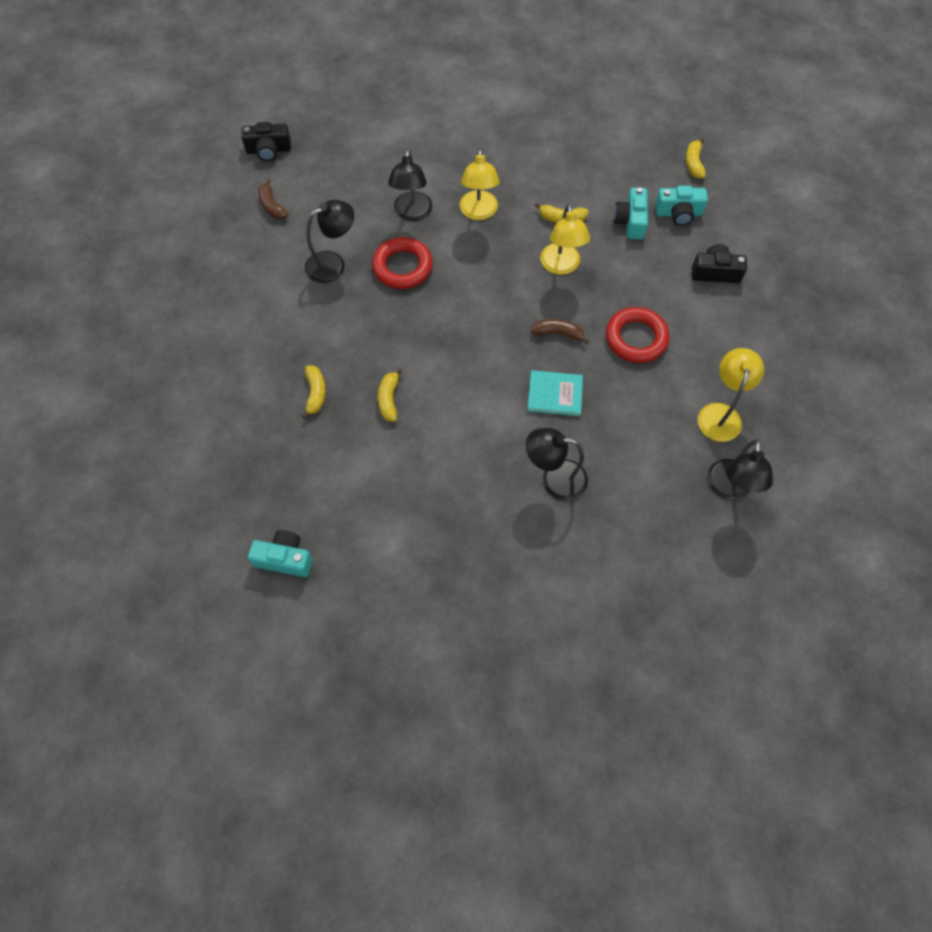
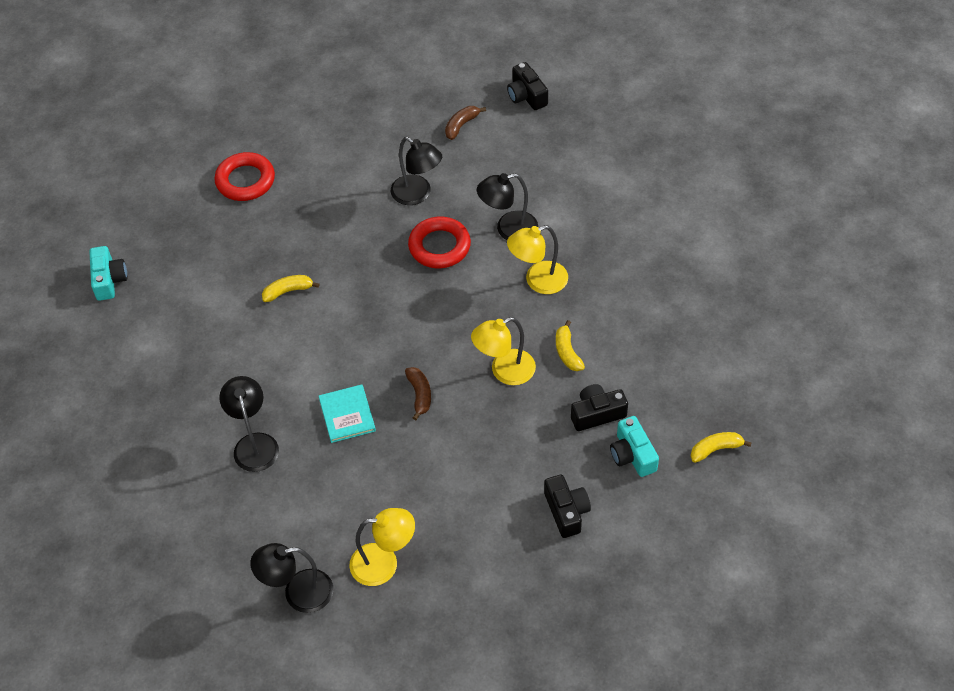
camera: 70 degrees right, 10 degrees down
(315, 393) = (272, 237): yellow banana -> none
(631, 221) = (597, 414): turquoise camera -> black camera
(636, 338) = (444, 463): red ring -> red ring (245, 180)

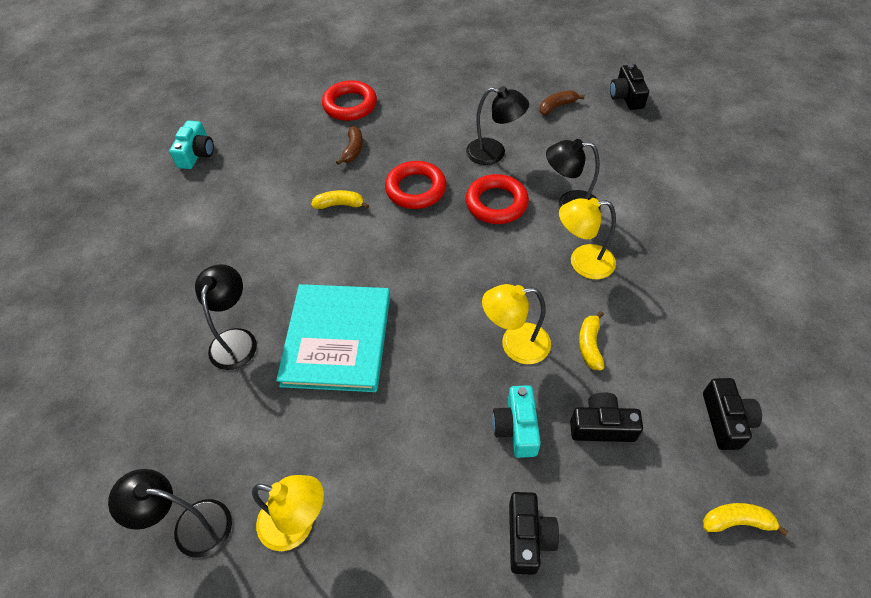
camera: 20 degrees right, 0 degrees up
(347, 415) = (337, 339): turquoise book -> turquoise book, size x1.93
(356, 254) = (416, 189): none -> red ring
(417, 194) = (494, 153): black lamp -> black lamp turned 45 degrees counterclockwise
(419, 395) = (418, 342): brown banana -> brown banana (353, 150)
(632, 455) = (630, 492): turquoise camera -> turquoise camera (516, 428)
(691, 378) = (725, 420): none -> black camera

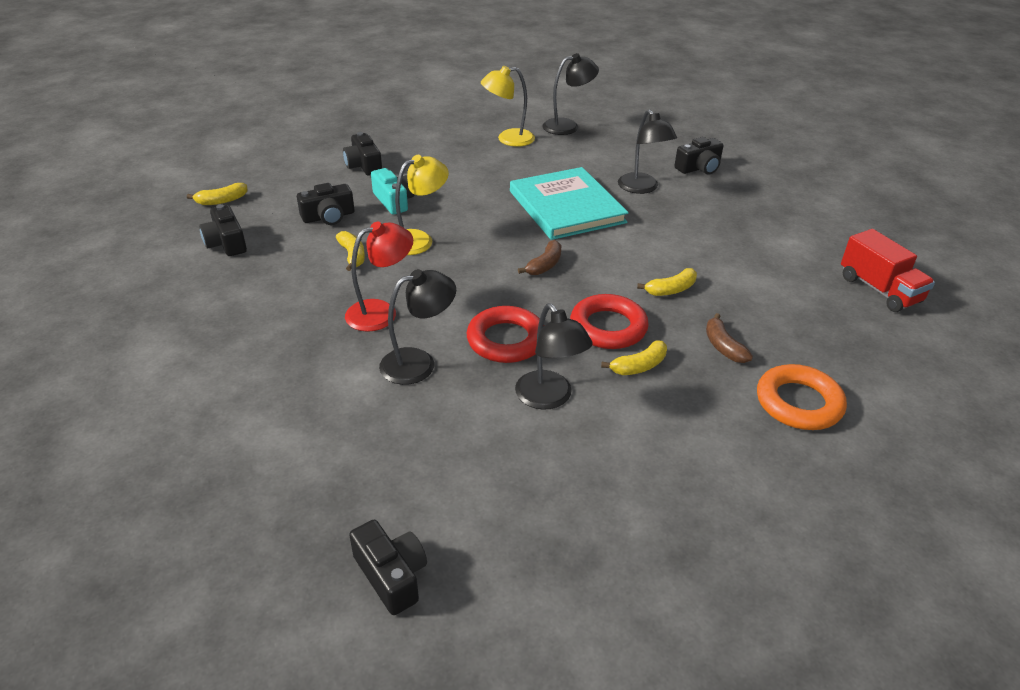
camera: 150 degrees right, 15 degrees down
(141, 351) = (699, 168): none -> black camera
(196, 154) = (879, 290): turquoise camera -> red truck
(350, 105) = (798, 403): red ring -> orange ring
(420, 155) = (639, 366): none -> yellow banana
(494, 153) = (549, 398): black lamp -> black lamp turned 105 degrees counterclockwise
(557, 106) = (503, 508): brown banana -> brown banana (544, 265)
(582, 262) = (381, 312): yellow lamp -> red lamp

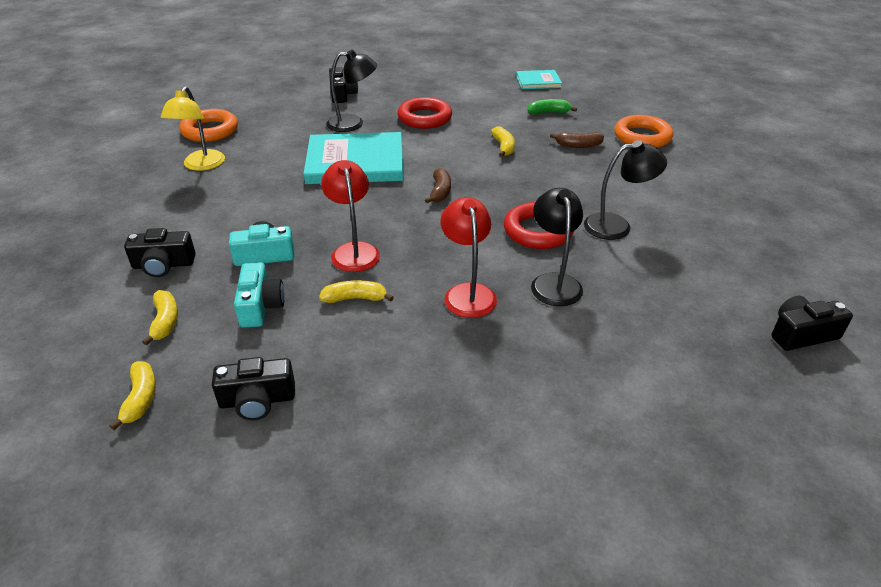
camera: 70 degrees left, 0 degrees up
(328, 217) = (260, 306): black camera -> turquoise camera
(419, 240) = (353, 251): yellow lamp -> red lamp
(544, 265) = (440, 192): brown banana -> brown banana turned 45 degrees clockwise
(568, 126) = (210, 130): black lamp -> orange ring
(608, 327) = (539, 182): red ring -> red ring (424, 118)
(639, 366) = (590, 181): yellow banana -> yellow banana (165, 321)
(793, 311) = (548, 112): none -> green banana
(879, 290) = (538, 81): red truck -> turquoise book

